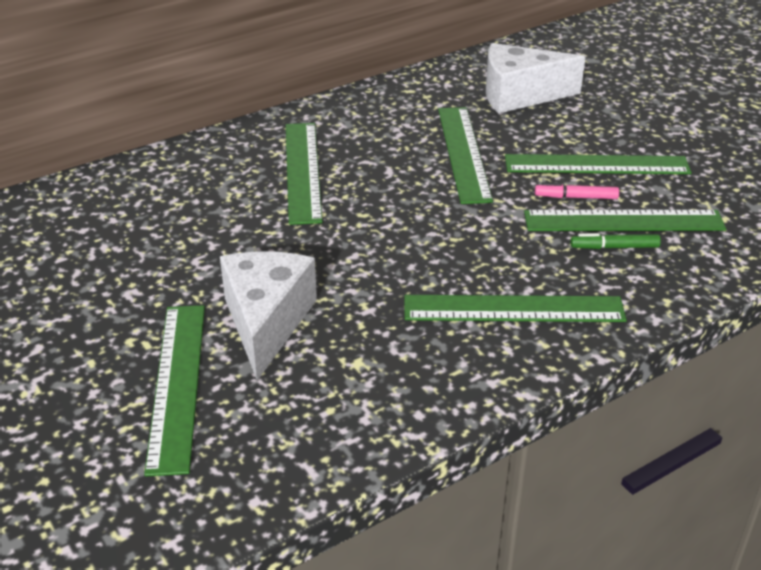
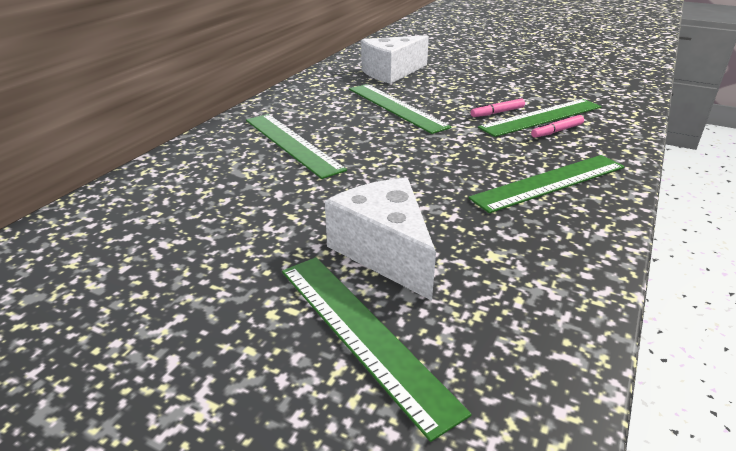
camera: 30 degrees left, 5 degrees down
(596, 164) = (485, 94): green ruler -> none
(614, 247) = (556, 131): green marker -> pink marker

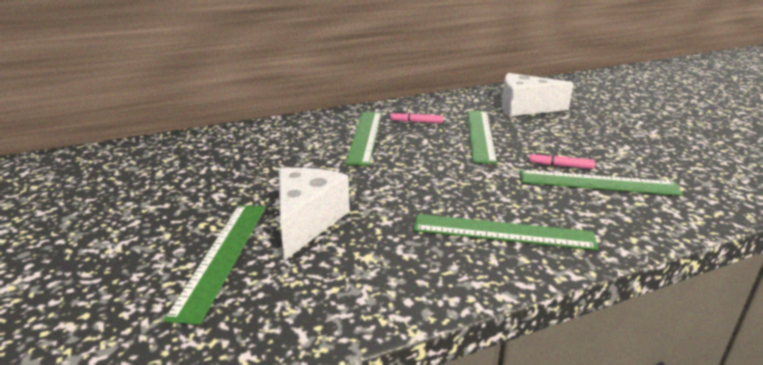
camera: 40 degrees right, 5 degrees down
(556, 131) = (589, 198): pink marker -> pink marker (416, 122)

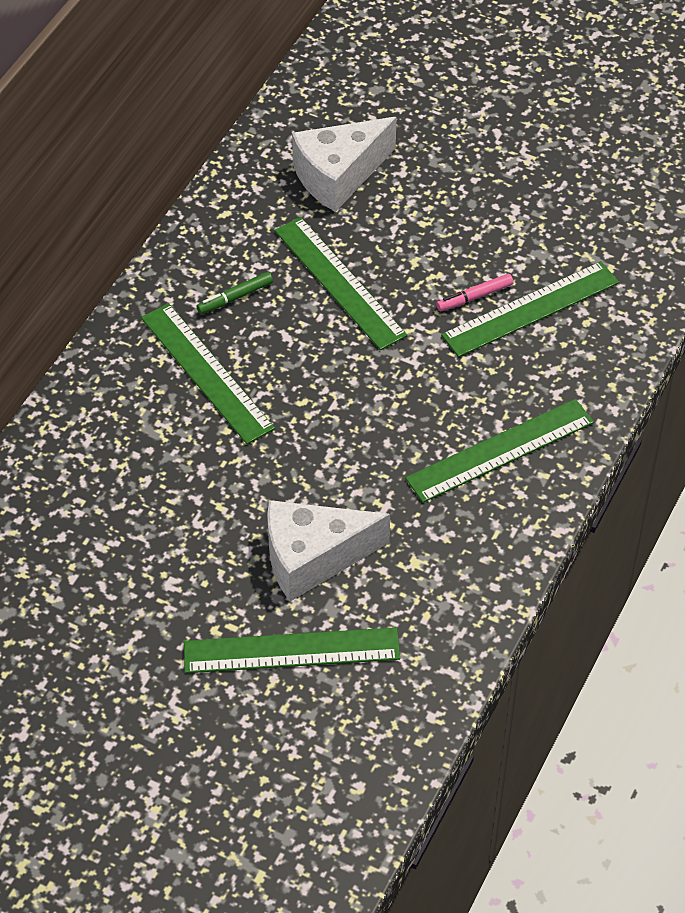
camera: 40 degrees left, 25 degrees up
(222, 256) = (291, 650): green ruler -> green ruler turned 60 degrees counterclockwise
(307, 222) = (313, 558): white cheese -> white cheese turned 75 degrees counterclockwise
(416, 122) = (235, 297): pink marker -> green marker

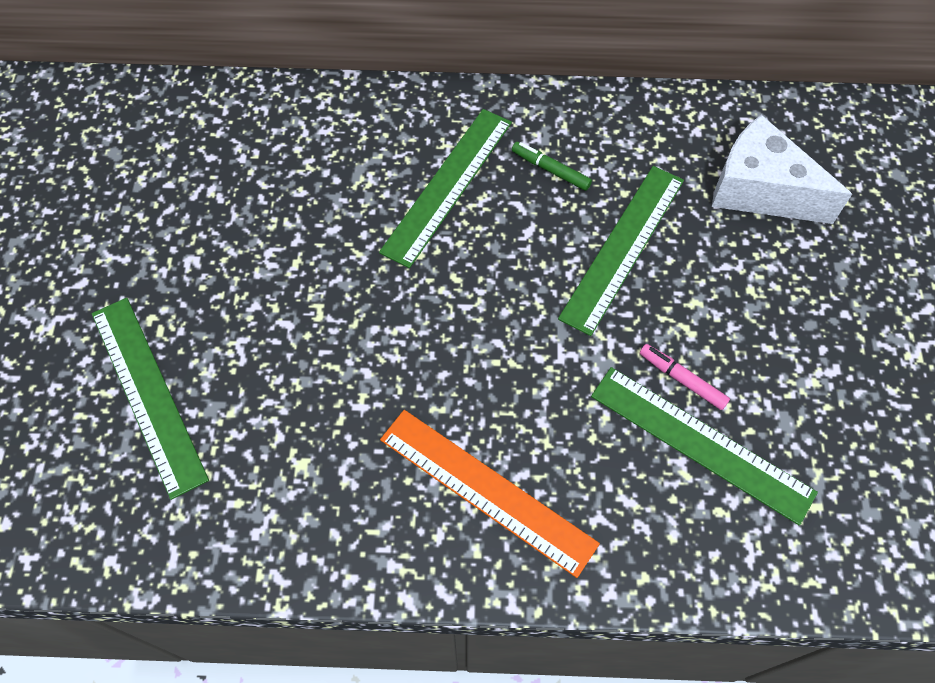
camera: 65 degrees right, 10 degrees up
(313, 558) = (267, 366): white cheese -> none
(500, 450) = (487, 490): green ruler -> orange ruler

